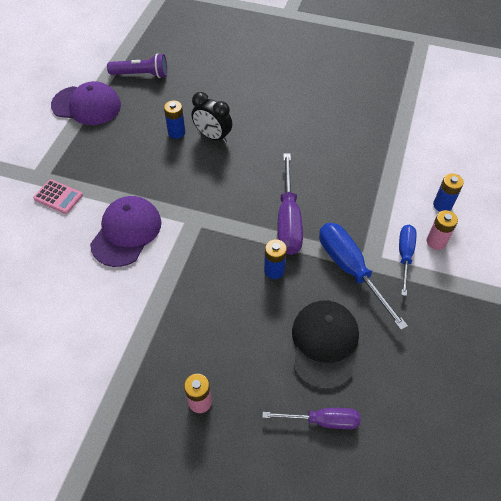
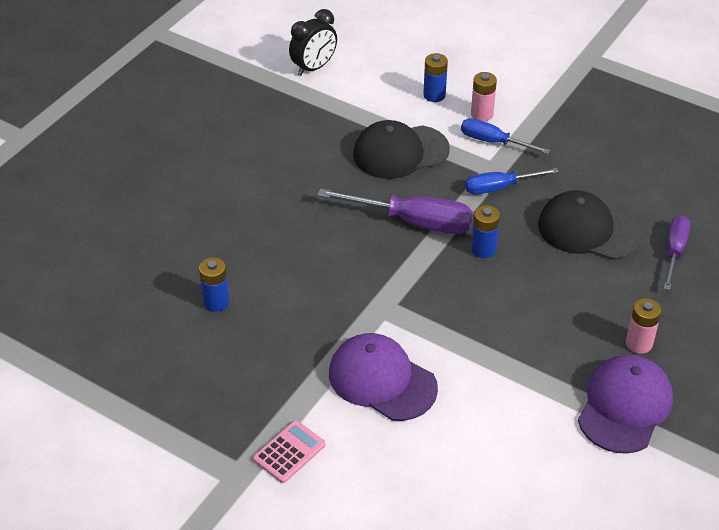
camera: 75 degrees left, 10 degrees down
(87, 105) = (106, 401): purple cap -> purple cap (624, 406)
(141, 74) = (68, 325): purple flashlight -> none
(213, 136) = (242, 265): black clock -> black clock (314, 68)
(350, 269) = (499, 187): blue screwdriver -> blue screwdriver, size x0.63
(362, 197) = (400, 152): none -> black cap

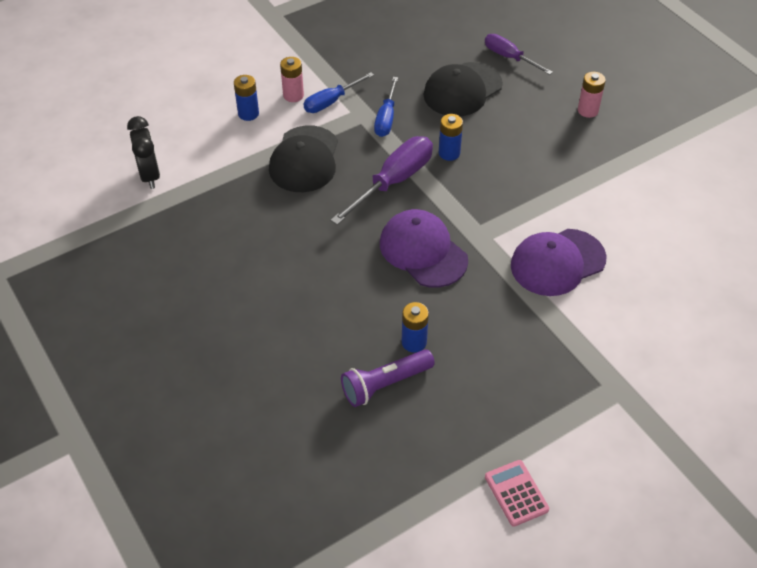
camera: 65 degrees left, 5 degrees up
(157, 298) = (385, 384): none -> purple flashlight
(289, 452) = (607, 346): pink calculator -> pink calculator (516, 493)
(624, 406) = (642, 141): purple cap -> purple cap (423, 251)

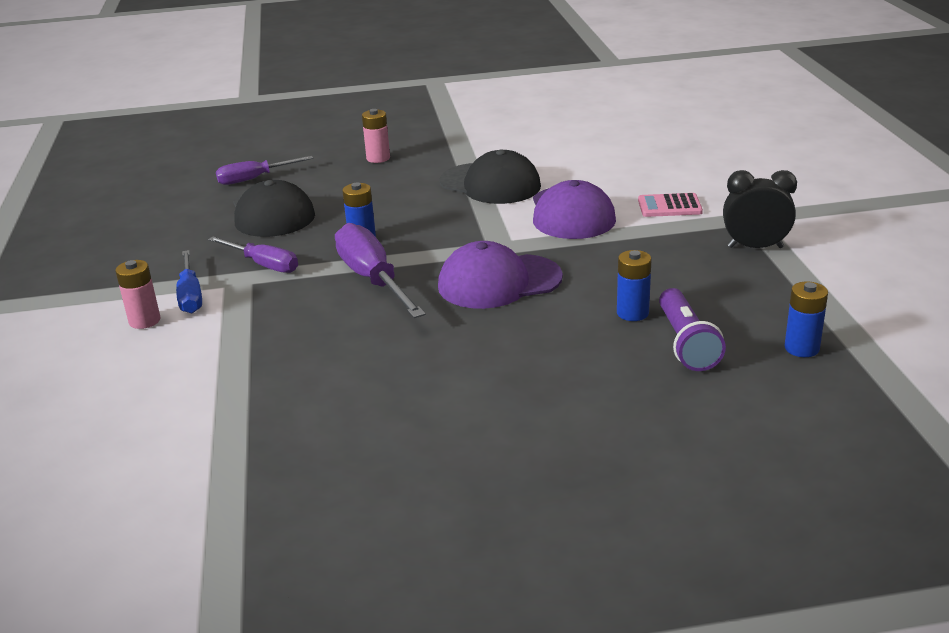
camera: 65 degrees left, 20 degrees down
(150, 175) = (161, 476): black clock -> black clock (755, 247)
(248, 114) = (136, 362): blue battery -> blue battery (801, 348)
(304, 159) = (273, 333): black cap -> black cap (490, 184)
(386, 118) = (264, 265): blue screwdriver -> purple screwdriver
(516, 493) = (865, 294): pink calculator -> pink calculator (669, 206)

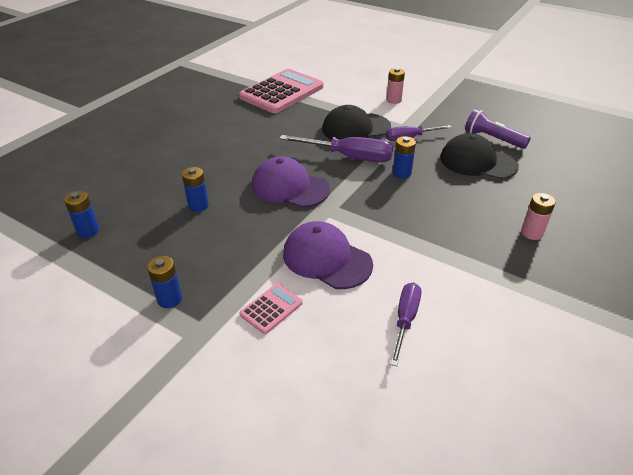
camera: 130 degrees right, 10 degrees up
(190, 295) = (403, 114): blue screwdriver -> none
(231, 436) = (282, 92): none -> pink calculator
(254, 179) = (544, 174): purple screwdriver -> purple screwdriver (405, 320)
(490, 184) = (419, 254): black cap -> black cap (356, 128)
(499, 282) = (290, 187): purple cap -> purple cap turned 90 degrees counterclockwise
(686, 343) = (153, 203): purple flashlight -> purple flashlight (492, 139)
(755, 247) = (169, 299): black clock -> blue battery

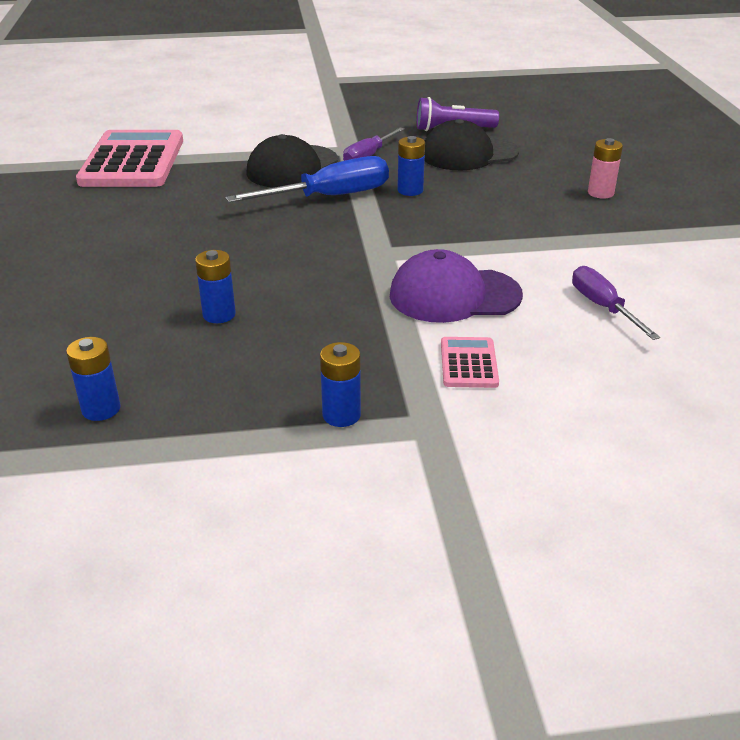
camera: 40 degrees left, 5 degrees down
(290, 187) = (306, 250): purple cap -> none
(349, 157) = (329, 197): purple screwdriver -> blue screwdriver
(393, 100) = (293, 126): pink battery -> none

